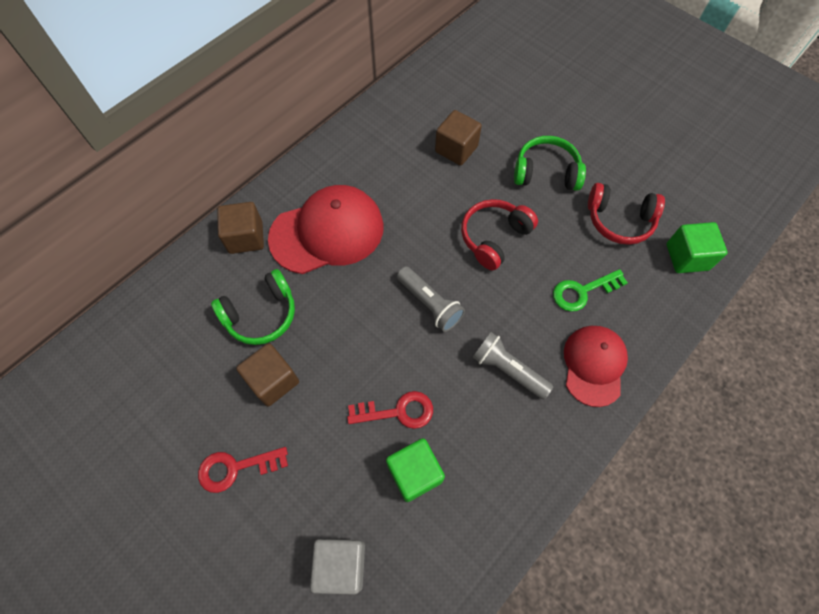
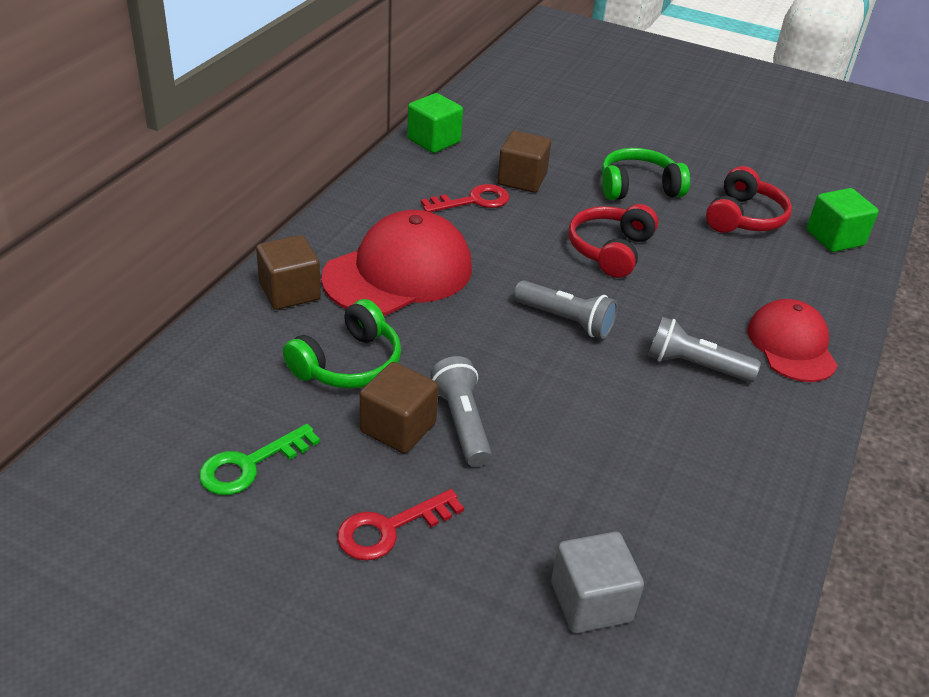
camera: 20 degrees left, 25 degrees down
(317, 386) = (461, 423): none -> grey flashlight
(398, 411) = (581, 429): red key -> red key (473, 201)
(414, 473) = (636, 486): green cube -> green cube (434, 141)
(582, 292) = (739, 283): green key -> green key (250, 465)
(619, 220) = (743, 217): red headphones -> red headphones turned 60 degrees counterclockwise

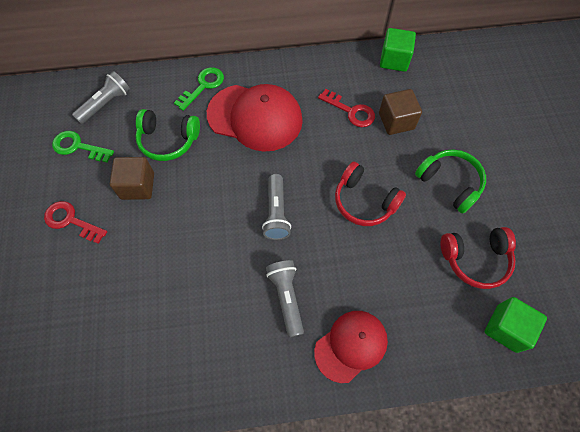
camera: 60 degrees right, 25 degrees up
(290, 292) = (203, 86): brown cube -> green key
(461, 423) = (158, 210): grey flashlight -> grey flashlight (106, 104)
(591, 602) = (72, 328): grey cube -> none
(610, 250) = (364, 201): red headphones -> red headphones turned 135 degrees counterclockwise

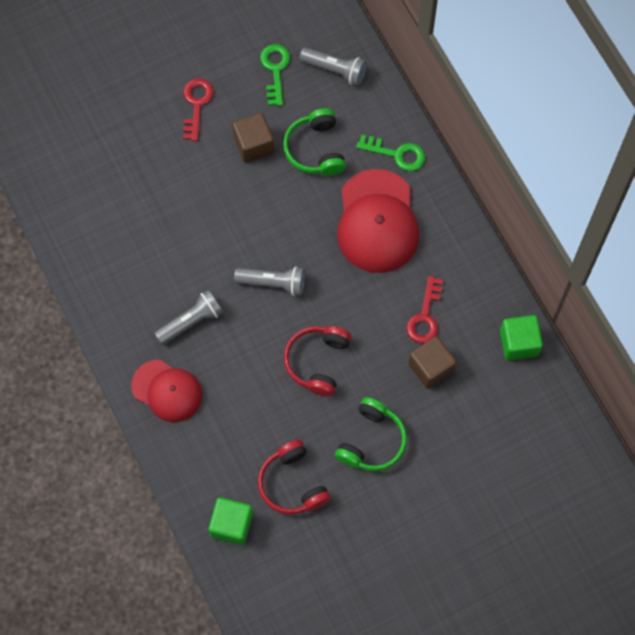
camera: 70 degrees right, 5 degrees up
(276, 213) = (273, 283): grey flashlight -> grey flashlight turned 150 degrees counterclockwise

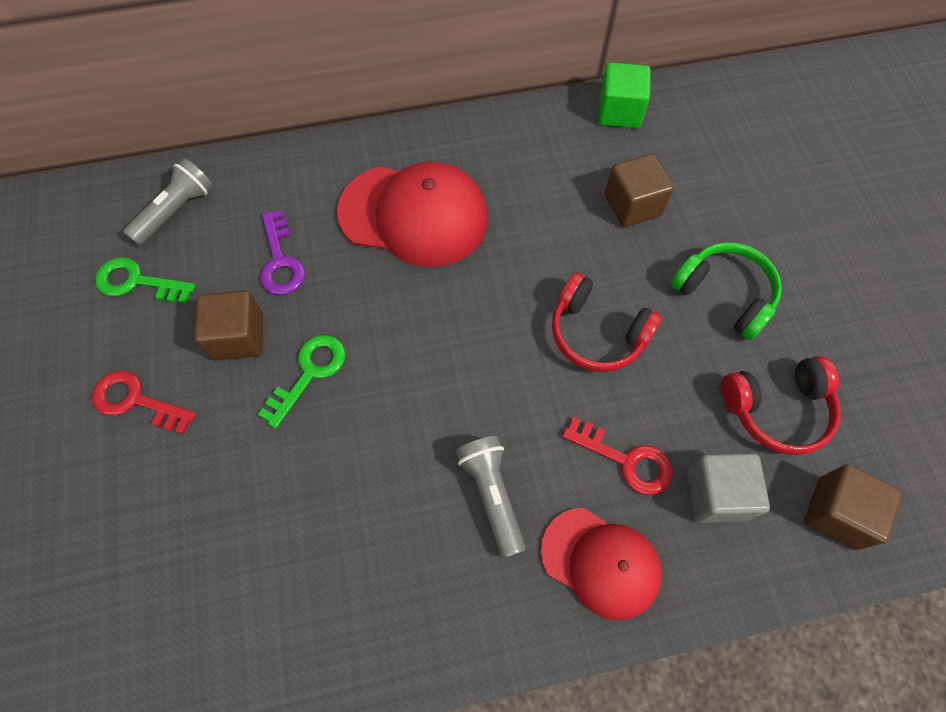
camera: 75 degrees left, 5 degrees down
(167, 391) = (600, 562): red cap -> red cap turned 75 degrees clockwise
(225, 451) = (716, 494): none -> grey cube
(231, 525) = (836, 513): green cube -> brown cube
(273, 283) = (462, 362): grey flashlight -> none
(315, 149) = (281, 261): green headphones -> purple key
(397, 154) = (328, 172): green key -> green key (309, 373)
(425, 316) = (561, 195): red key -> red key (626, 460)

